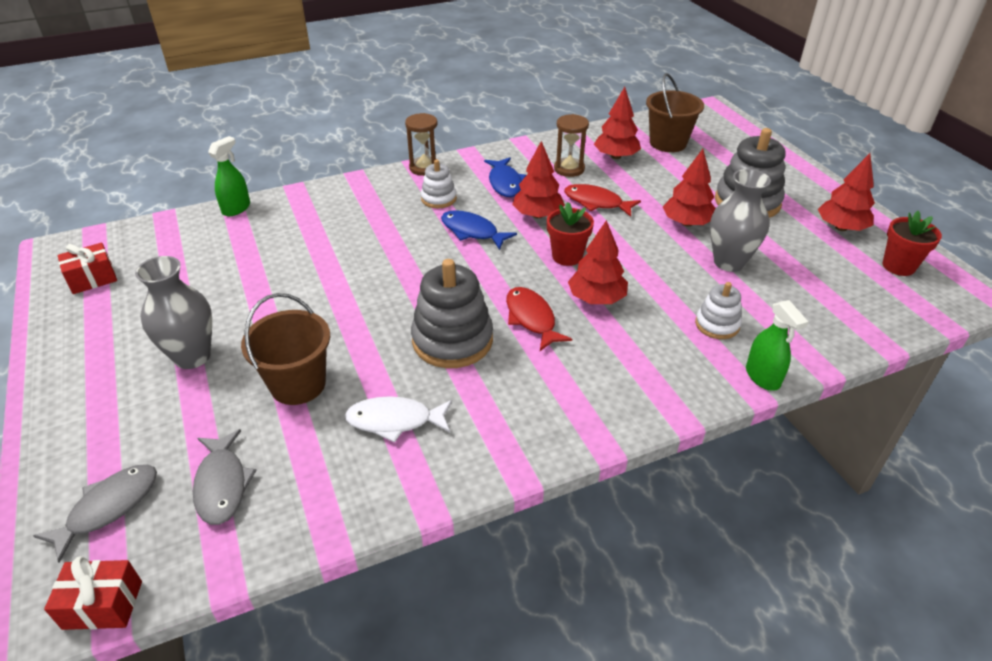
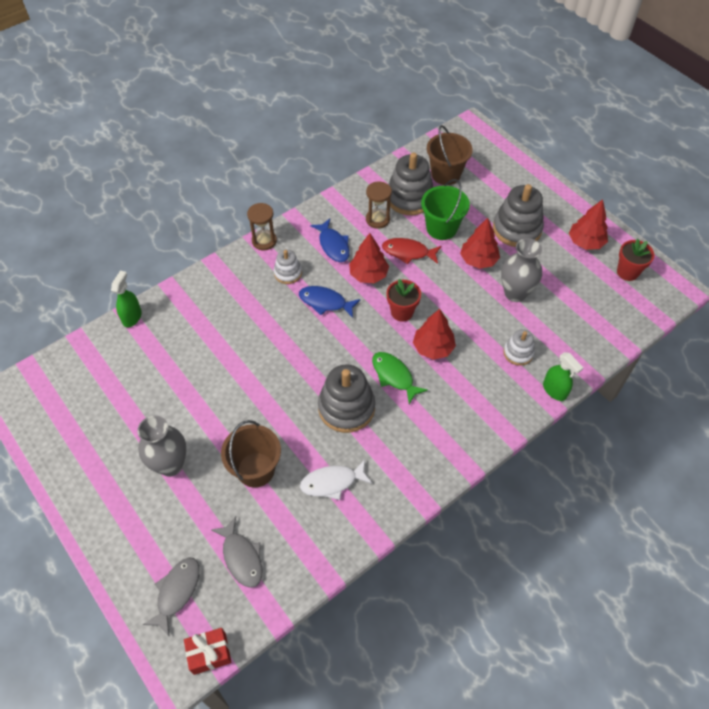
camera: 15 degrees left, 15 degrees up
(92, 279) = (56, 413): red gift -> none
(531, 318) = (394, 376): red fish -> green fish
(616, 156) = (409, 198): red tree -> grey stacking toy
(647, 187) = (441, 228): none -> green bucket

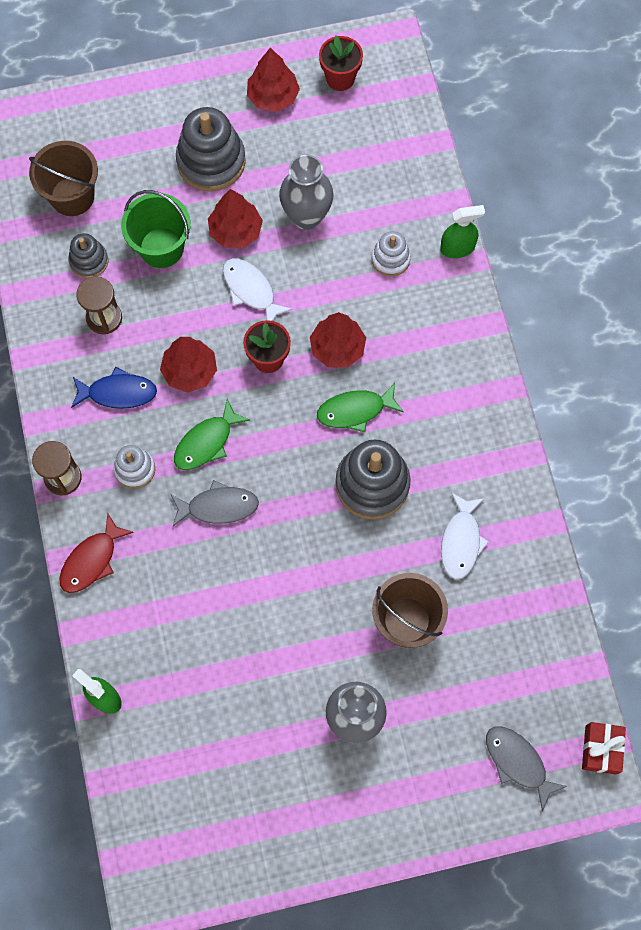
camera: 65 degrees left, 15 degrees up
(241, 557) = (507, 677): grey fish -> grey fish (218, 506)
(325, 302) = (206, 442): blue fish -> green fish
(408, 252) = (179, 307): red fish -> red fish (92, 560)
(409, 198) = (89, 261): grey stacking toy -> grey stacking toy, size x0.55
(443, 284) = (251, 290): none -> white fish

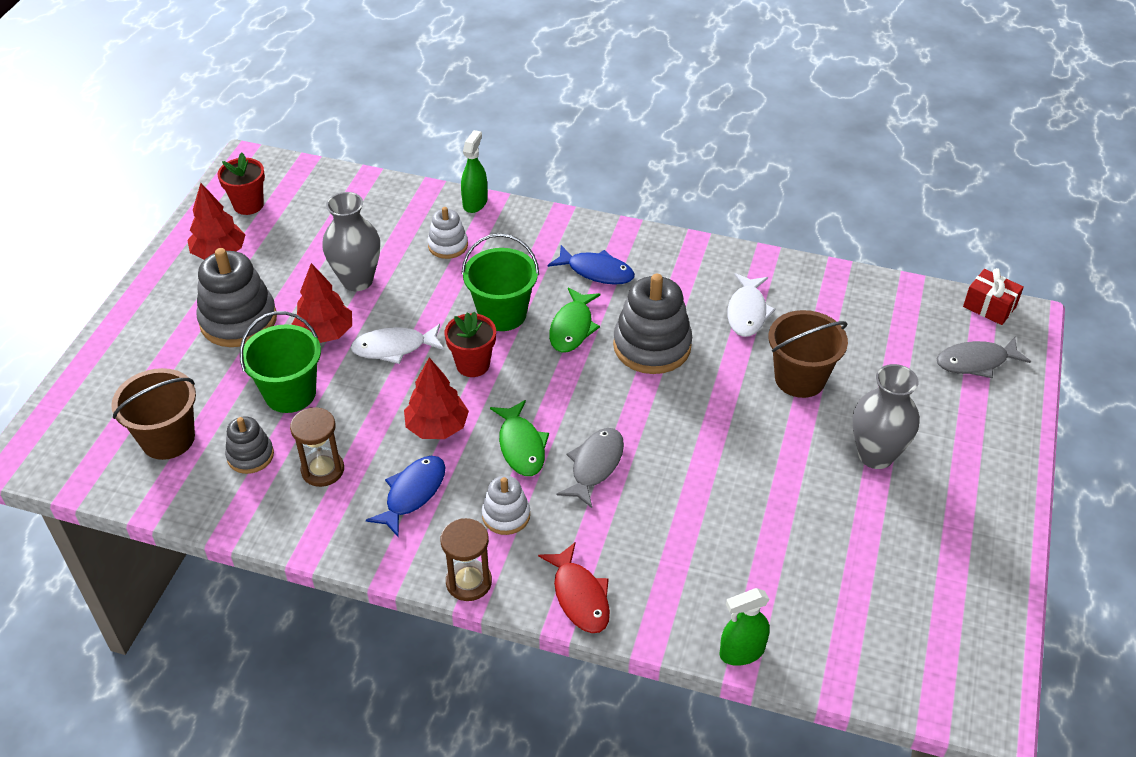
camera: 60 degrees left, 25 degrees down
(337, 348) = (502, 314): red tree -> green bucket
(434, 393) = (596, 271): none -> blue fish
(461, 541) = (747, 312): white fish -> white fish turned 60 degrees clockwise

